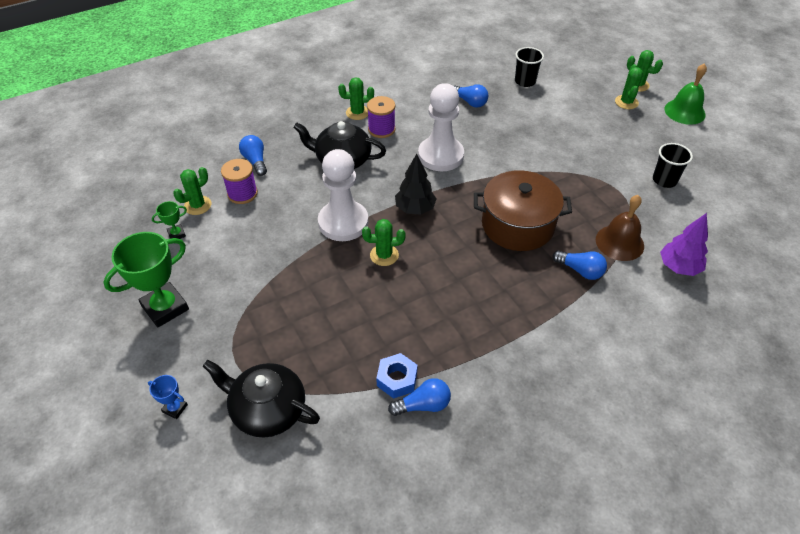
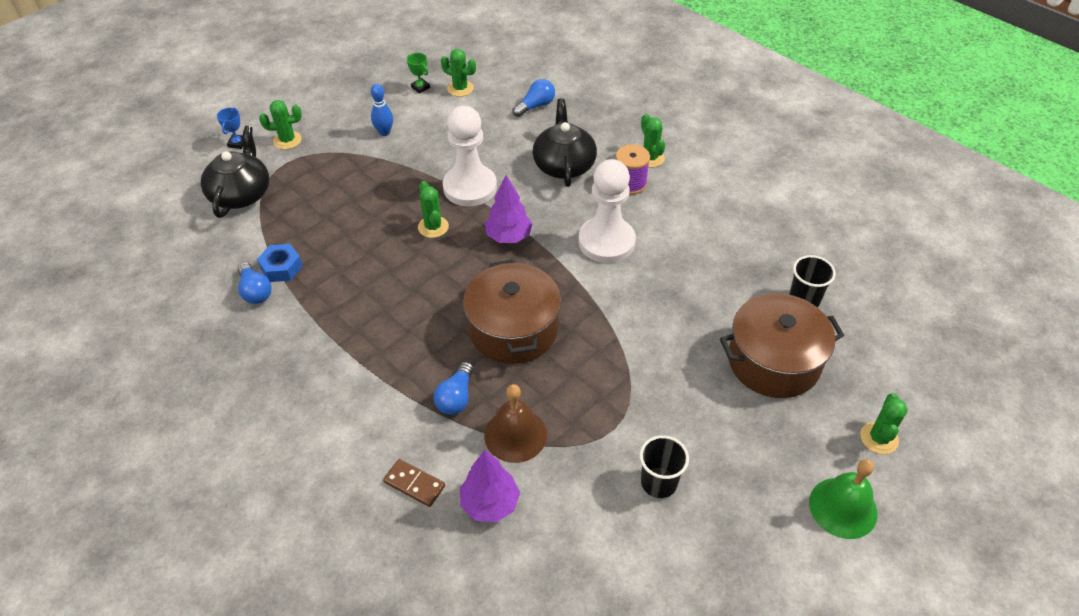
camera: 75 degrees right, 0 degrees up
(165, 308) = (335, 107): green trophy -> none
(231, 272) = (384, 132): none -> blue bowling pin
(242, 193) = (486, 111): purple spool -> none
(415, 209) = (509, 237): black tree -> purple tree
(470, 102) = (724, 251): blue light bulb -> none
(573, 107) = (773, 361): none -> brown pot
(626, 102) = (823, 426): green cactus -> green cactus (287, 140)
(660, 308) = (414, 484): none -> brown domino

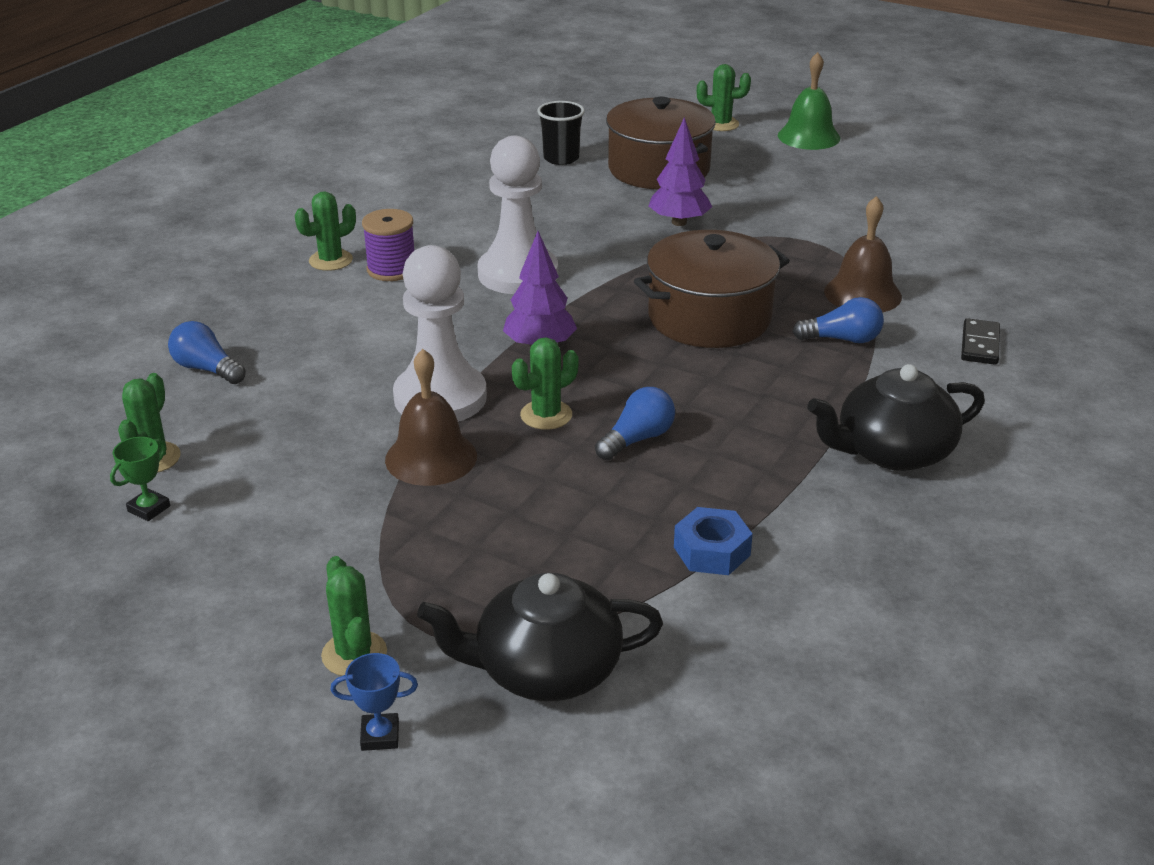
camera: 105 degrees left, 15 degrees down
(255, 291) = (779, 565): blue light bulb -> blue light bulb (637, 439)
(384, 132) = (306, 522): blue bowling pin -> none
(414, 484) = (980, 345): brown domino -> black domino
(415, 177) = (431, 457): none -> brown bell
(490, 504) = (959, 296): purple tree -> purple tree (679, 222)
(564, 165) = (362, 324): black teapot -> black teapot (892, 452)
(659, 482) = (854, 213): black cup -> none

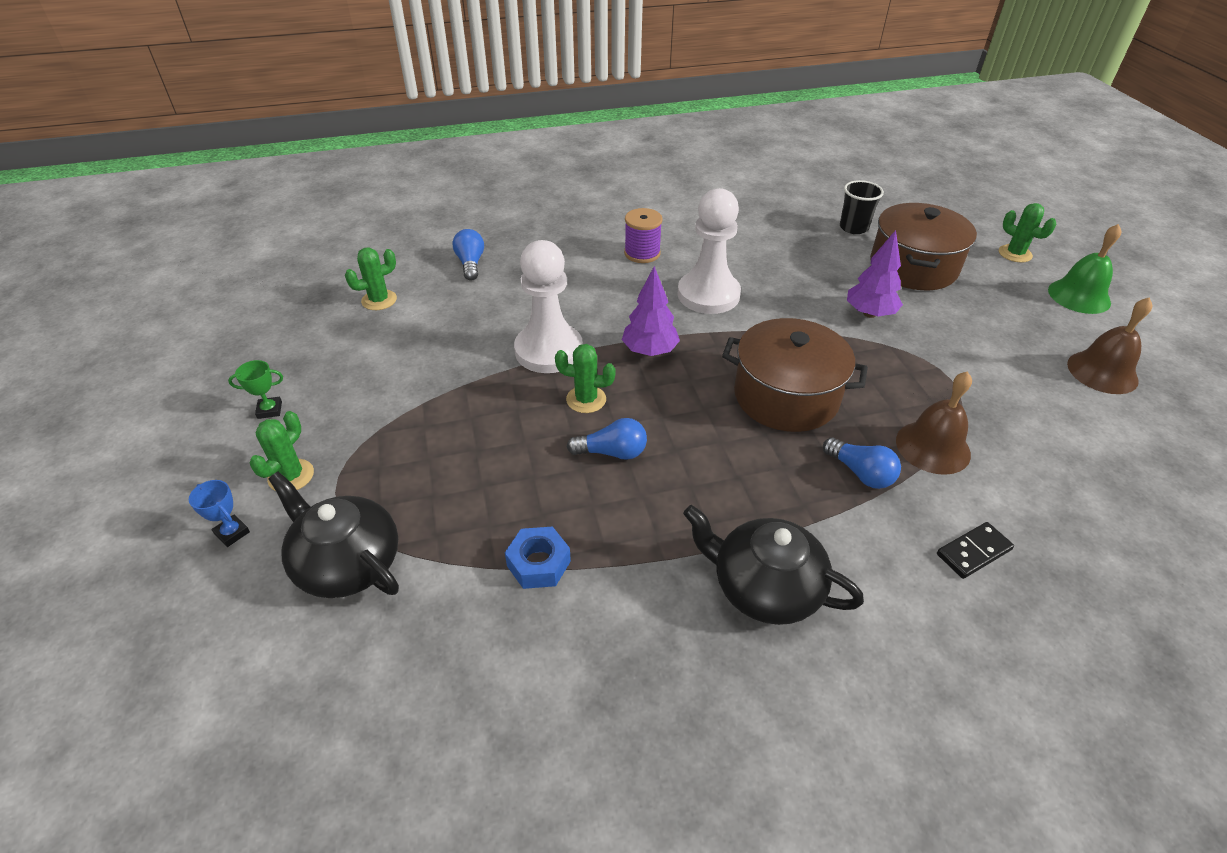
camera: 45 degrees right, 10 degrees up
(149, 508) = (339, 327): green trophy -> green trophy (270, 410)
(331, 260) = (619, 231): green cactus -> none
(431, 457) = (490, 385): brown bell -> brown bell (1102, 372)

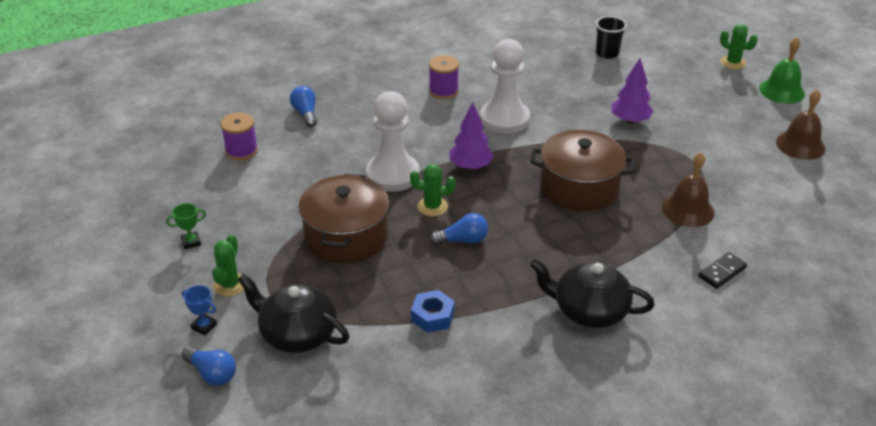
camera: 10 degrees left, 5 degrees down
(379, 300) = (241, 151): green cactus -> purple spool
(860, 473) = (641, 233): blue light bulb -> blue light bulb (212, 374)
(913, 267) = (657, 81): brown pot -> brown pot (346, 236)

